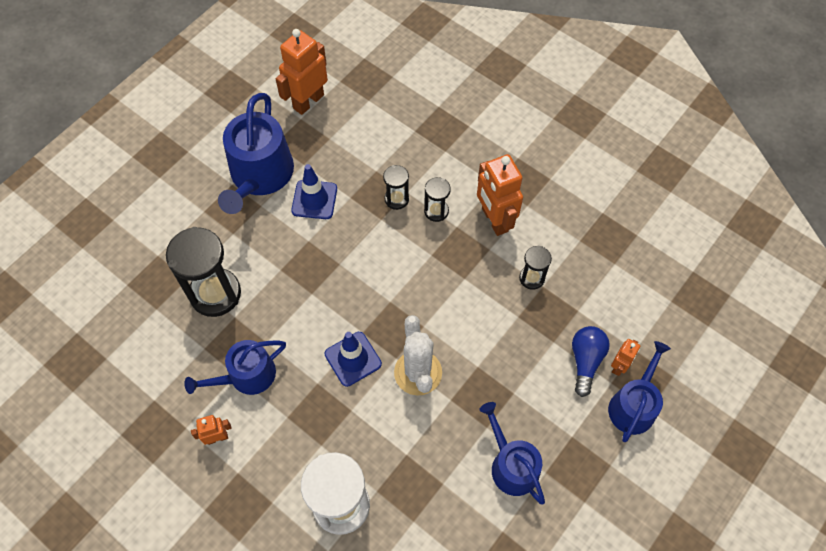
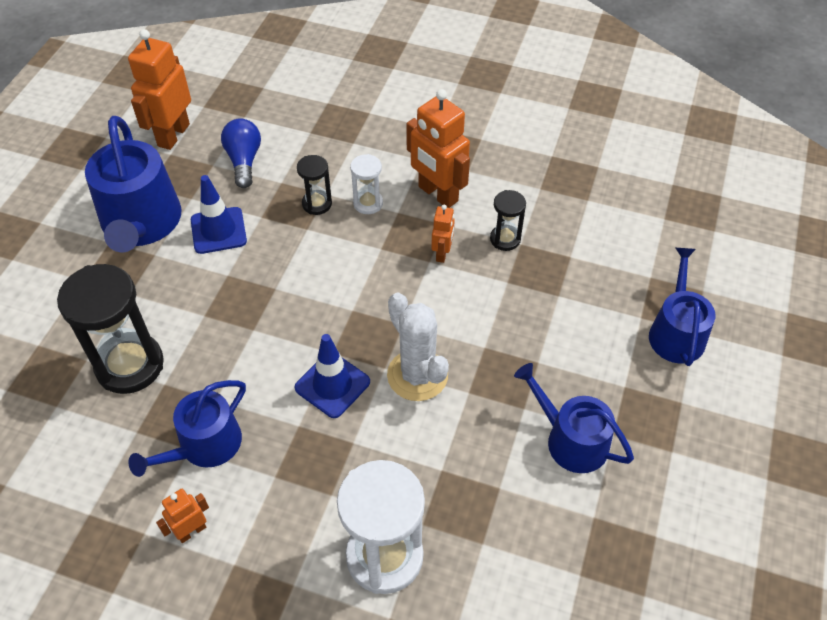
camera: 20 degrees left, 10 degrees down
(436, 211) = (368, 203): black hourglass -> white hourglass
(585, 361) = (602, 304): blue light bulb -> blue light bulb (244, 161)
(619, 366) = (641, 298): orange robot -> orange robot (442, 253)

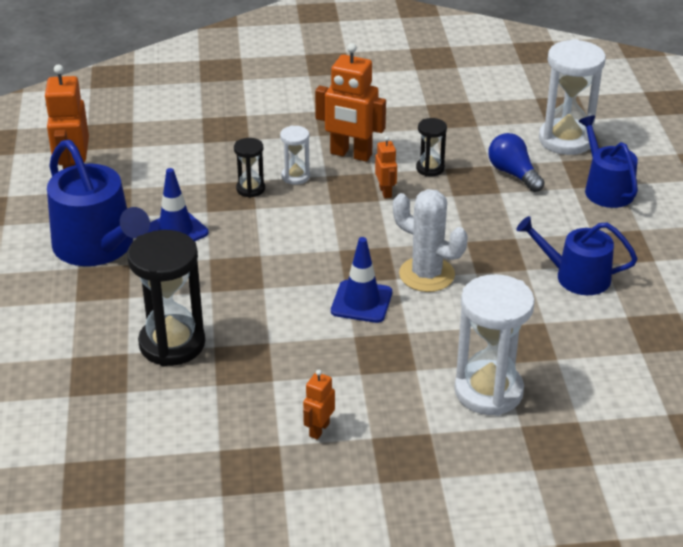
camera: 25 degrees left, 15 degrees down
(204, 446) = (284, 374): blue watering can -> none
(244, 161) = (158, 177): blue light bulb -> blue light bulb (513, 174)
(671, 251) = (566, 140): none -> white hourglass

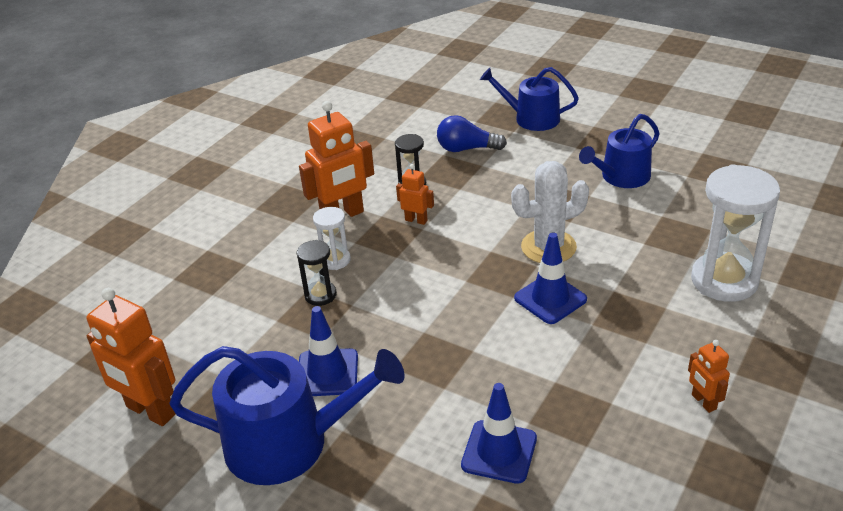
camera: 50 degrees left, 0 degrees up
(172, 344) = (499, 452): black hourglass -> blue traffic cone
(566, 140) = (453, 108): white hourglass -> none

